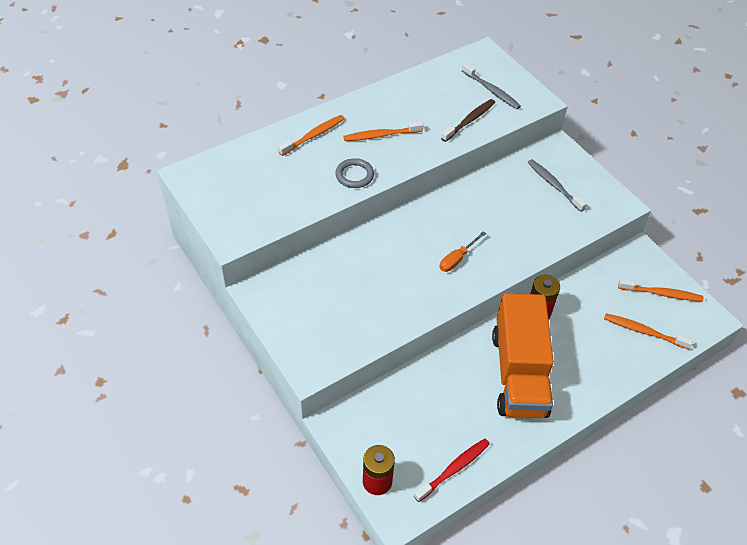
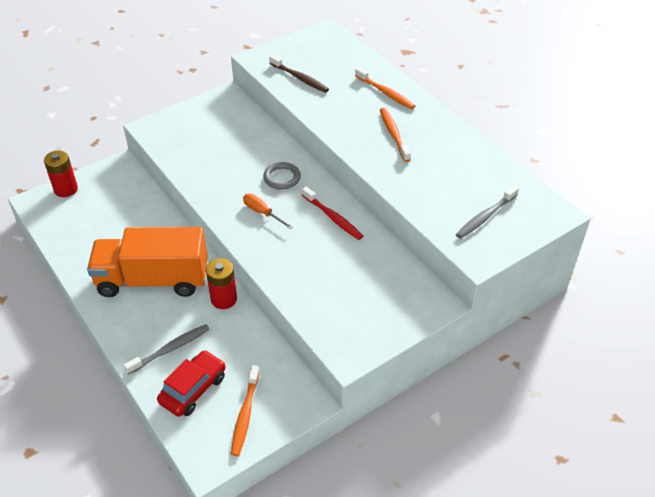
camera: 90 degrees right, 5 degrees down
(354, 175) = (336, 119): grey ring -> grey ring (282, 178)
(454, 469) = (66, 233): red toothbrush -> red toothbrush (333, 217)
(469, 120) = (429, 197): brown toothbrush -> brown toothbrush (300, 78)
(554, 185) = (372, 294): grey toothbrush -> grey toothbrush (170, 349)
(644, 331) = (193, 389): orange toothbrush -> red car

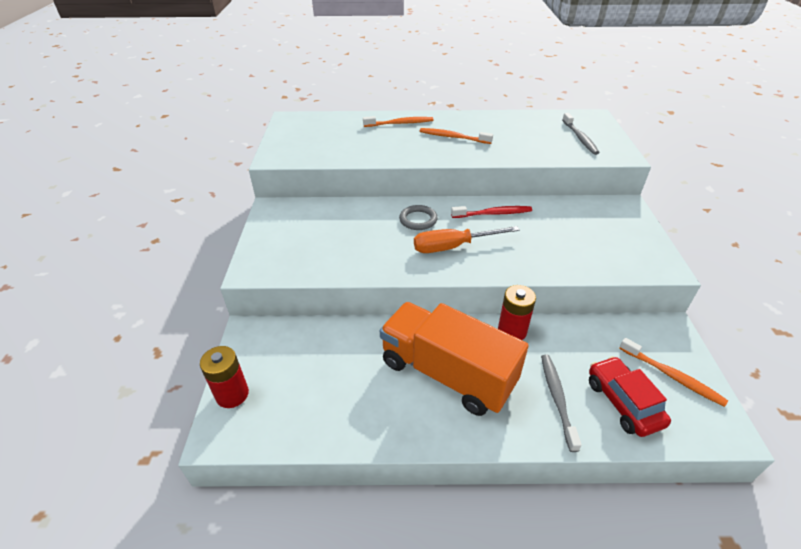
camera: 55 degrees left, 5 degrees down
(153, 280) = (447, 373): orange truck -> orange truck turned 90 degrees clockwise
(262, 213) = (453, 247): orange screwdriver -> orange screwdriver, size x1.59
(300, 78) = (331, 149): brown toothbrush -> none

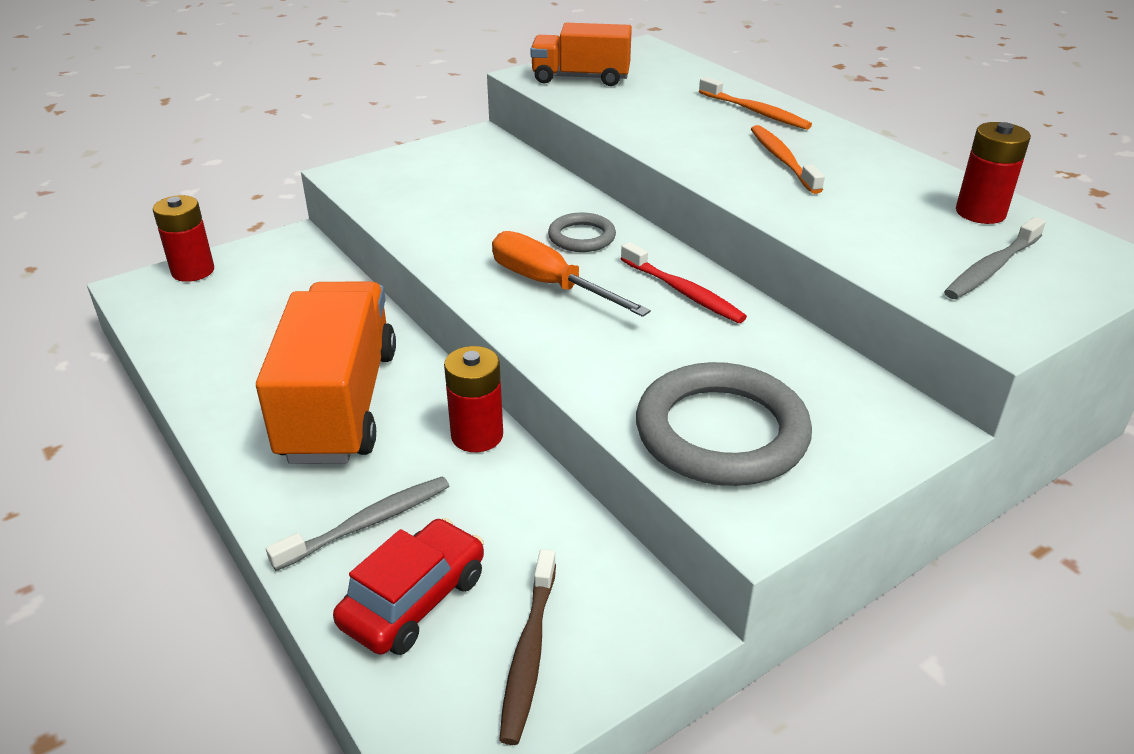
camera: 55 degrees right, 5 degrees down
(300, 147) = (581, 78): none -> orange truck
(538, 121) = (980, 213): none -> red battery
(604, 250) = (721, 432): none -> grey ring
(672, 376) = (529, 653): orange toothbrush -> brown toothbrush

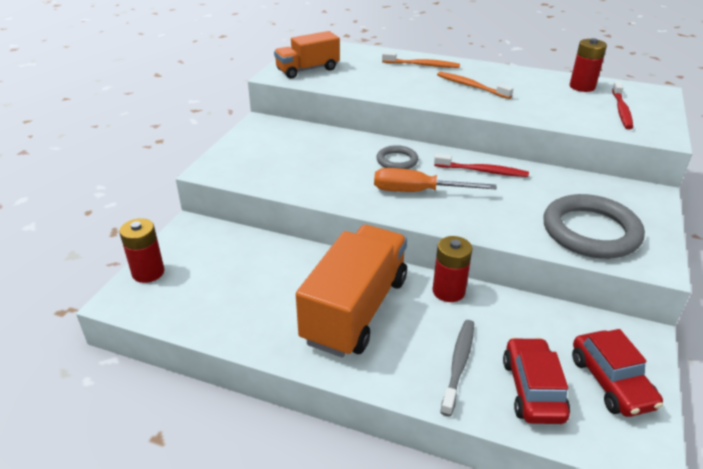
camera: 35 degrees left, 0 degrees up
(339, 404) = (355, 310): orange truck -> orange truck turned 60 degrees clockwise
(529, 653) = (611, 382): brown toothbrush -> red car
(991, 268) = (621, 110): grey toothbrush -> red toothbrush

